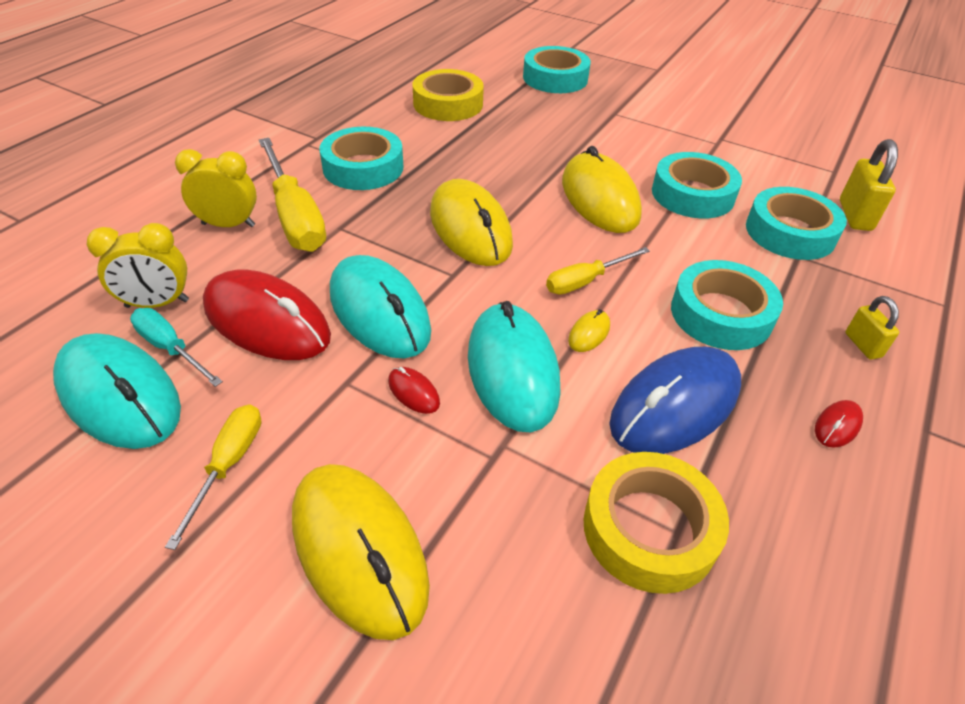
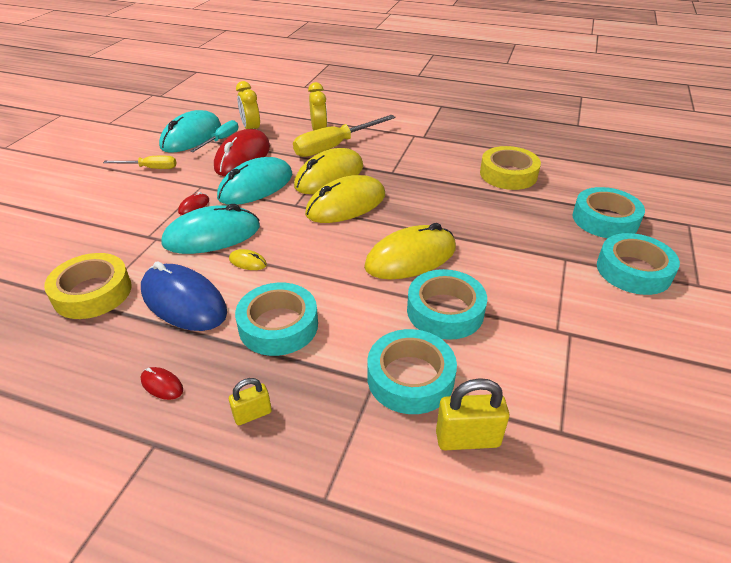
camera: 80 degrees right, 5 degrees down
(359, 550) = (100, 207): yellow mouse -> yellow mouse (329, 176)
(363, 168) = (397, 157): turquoise tape -> turquoise tape (633, 270)
(586, 281) = (302, 257): yellow screwdriver -> none

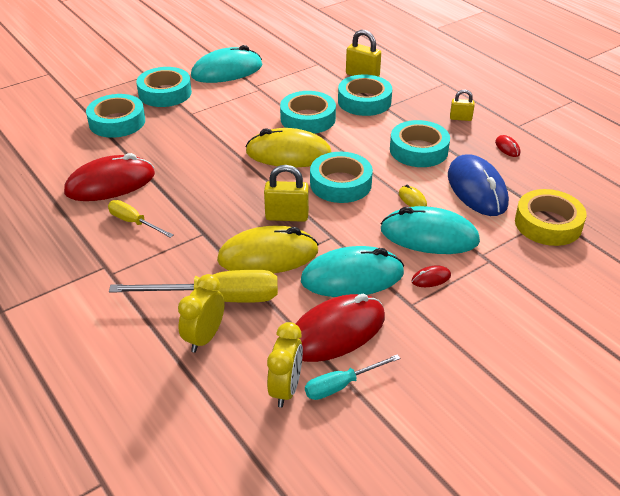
camera: 145 degrees left, 0 degrees up
(150, 168) = (460, 367): yellow screwdriver -> yellow screwdriver (134, 222)
(191, 136) = (378, 416): turquoise mouse -> turquoise mouse (227, 71)
(329, 249) = (340, 184): none -> turquoise tape
(346, 204) = (287, 216): yellow mouse -> yellow padlock
(508, 174) = (110, 183): yellow tape -> red mouse

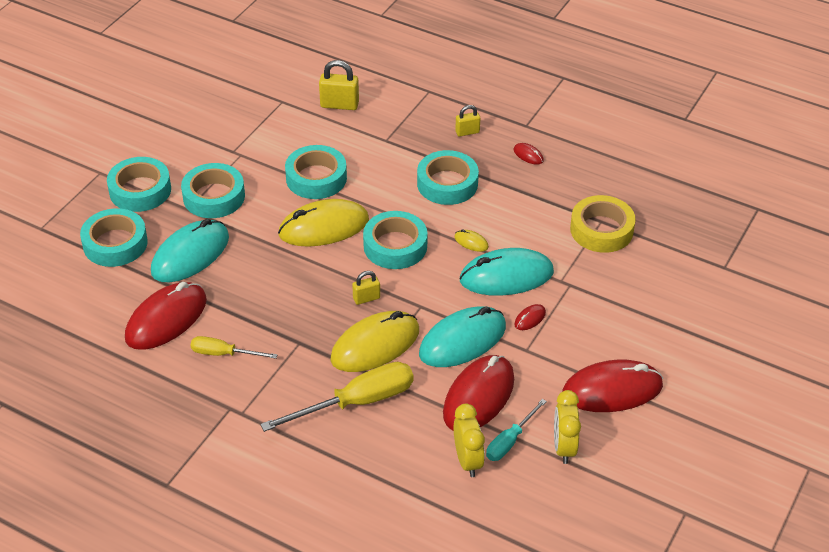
camera: 25 degrees left, 5 degrees up
(204, 337) = (371, 442): yellow clock -> yellow clock (564, 447)
(227, 71) = (188, 140): turquoise mouse -> turquoise mouse (190, 255)
(287, 216) = (366, 298): yellow padlock -> yellow padlock, size x0.61
(364, 101) = (361, 139): turquoise tape -> turquoise tape (214, 196)
(476, 189) = (523, 212): blue mouse -> none
(481, 373) = (612, 390): none -> red mouse

